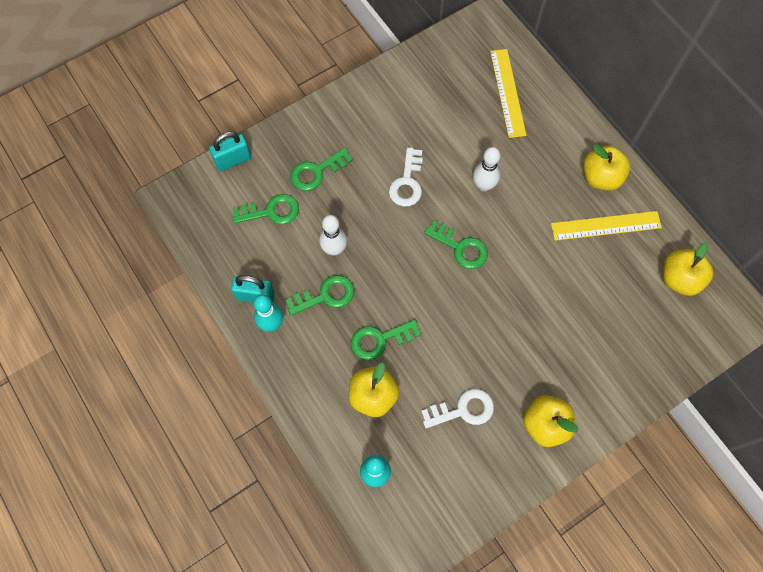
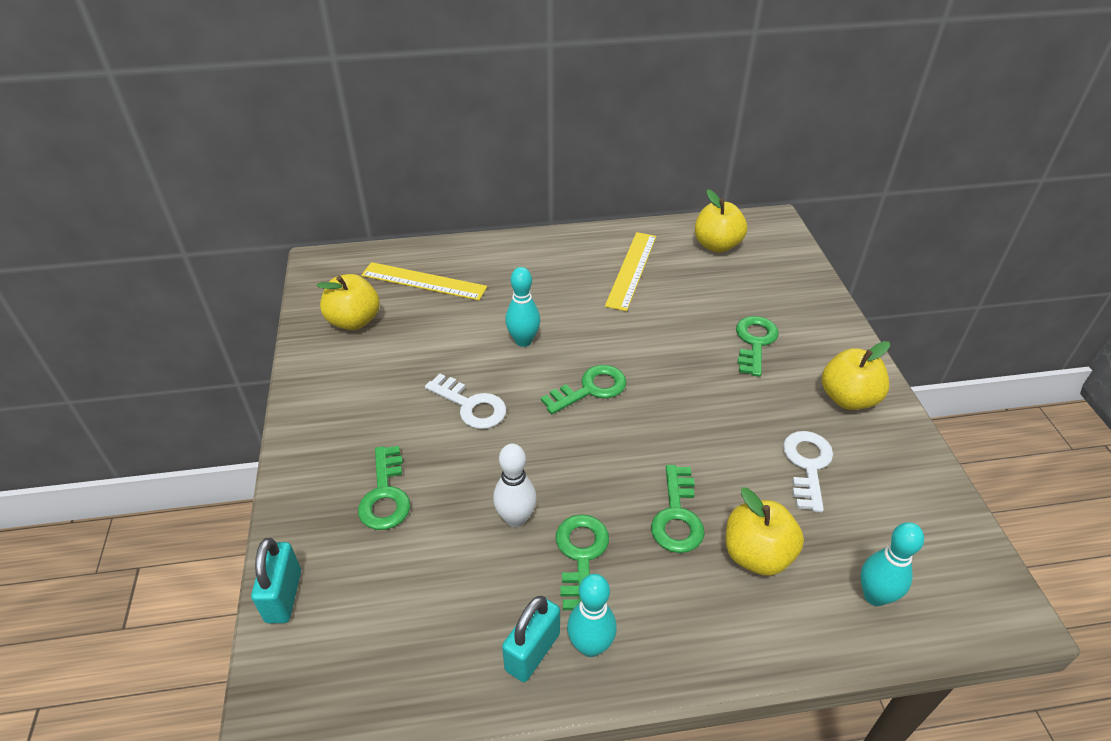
camera: 65 degrees left, 25 degrees down
(271, 211) = (406, 575): green key -> green key (754, 342)
(483, 185) = (523, 341): white bowling pin -> turquoise bowling pin
(601, 177) = (575, 254): yellow apple -> yellow apple (354, 321)

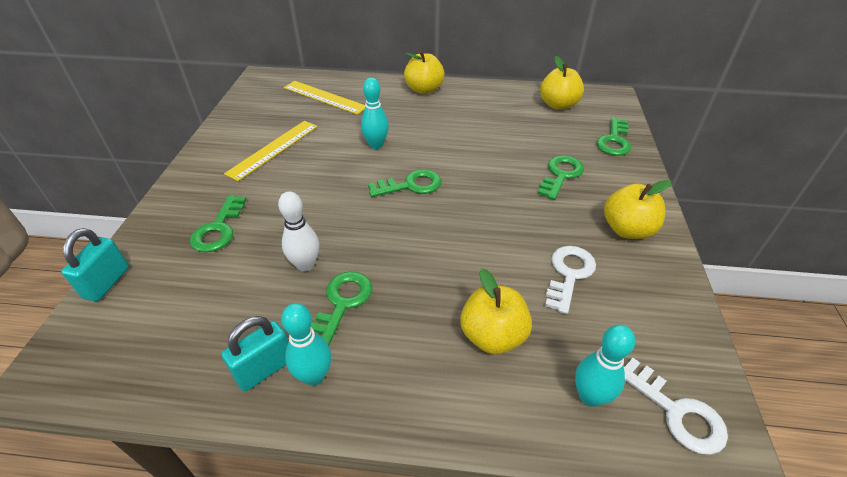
camera: 15 degrees right, 0 degrees up
(354, 321) = (263, 114): yellow apple -> yellow apple (424, 89)
(471, 406) = (314, 181): white key -> white key (677, 412)
(632, 270) = (482, 112): yellow ruler -> yellow ruler (274, 149)
(677, 516) = (436, 291): green key -> green key (614, 141)

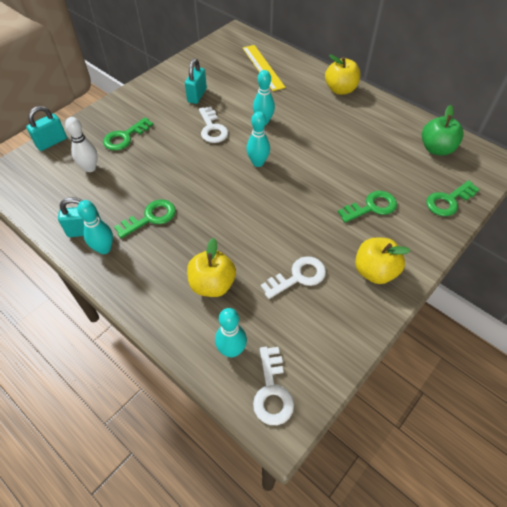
camera: 35 degrees right, 10 degrees up
(274, 149) = (197, 95): yellow ruler -> turquoise padlock
(305, 265) = (151, 184): white bowling pin -> white bowling pin (90, 168)
(325, 174) = (212, 128): none -> white key
(411, 185) = (258, 162): green key -> turquoise bowling pin
(558, 105) = (436, 149): yellow apple -> green apple

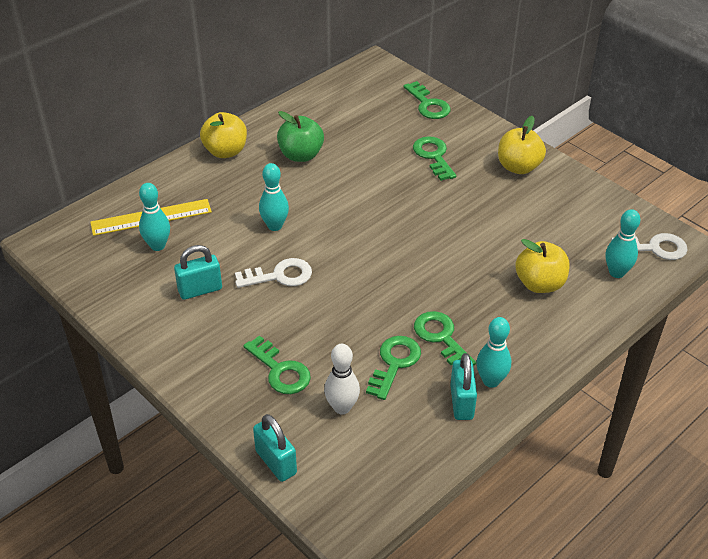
camera: 85 degrees left, 10 degrees down
(126, 192) = (394, 363): none -> green key
(197, 95) = (200, 290): turquoise padlock -> turquoise padlock turned 45 degrees counterclockwise
(258, 162) = (353, 236): turquoise bowling pin -> turquoise bowling pin (158, 246)
(298, 276) = (527, 219): white key -> none
(436, 149) = (350, 97): green apple -> green apple (301, 155)

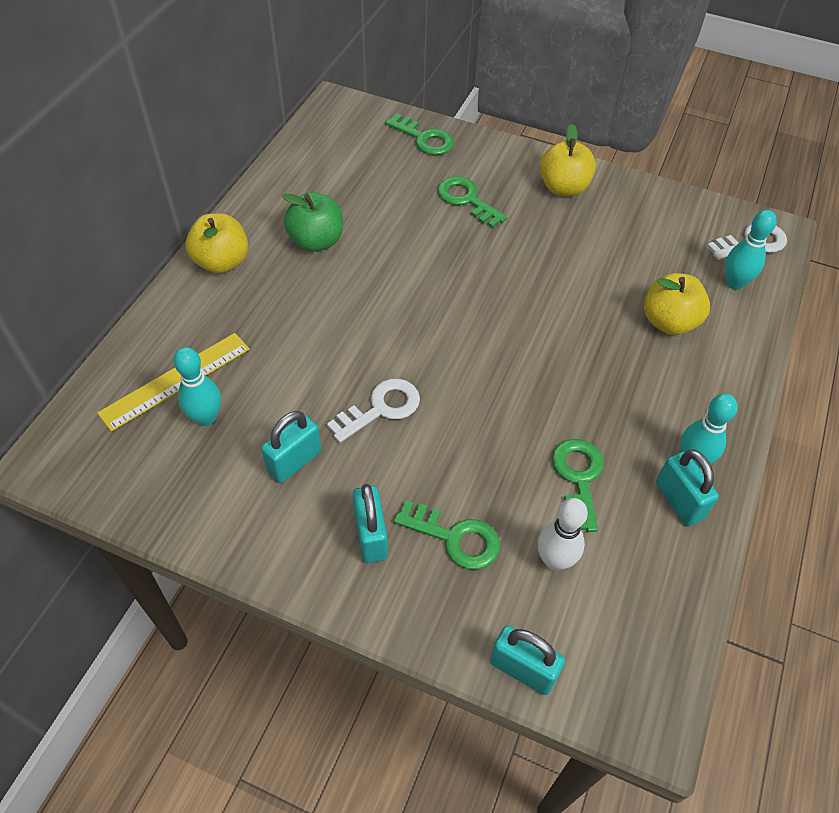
camera: 25 degrees left, 10 degrees up
(223, 350) = (370, 536): none -> turquoise padlock
(275, 226) = (337, 343): turquoise bowling pin -> none
(441, 337) = (608, 425): green key -> none

